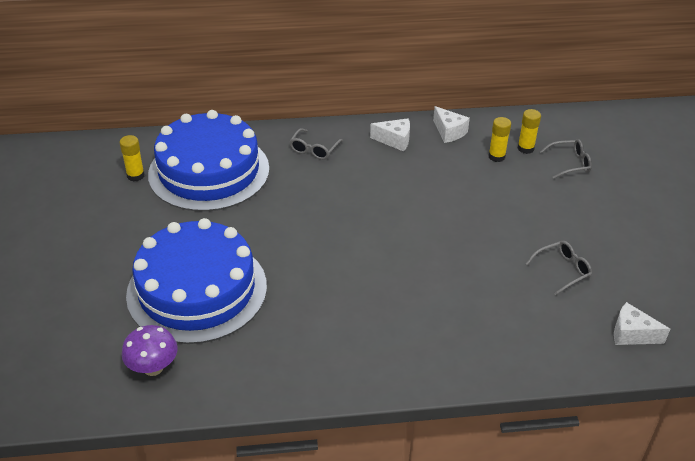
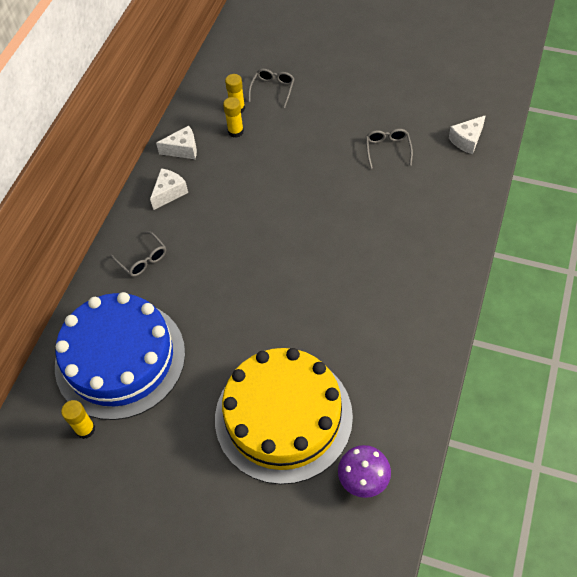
camera: 60 degrees left, 15 degrees up
(197, 290) = (283, 417): blue cake -> yellow cake

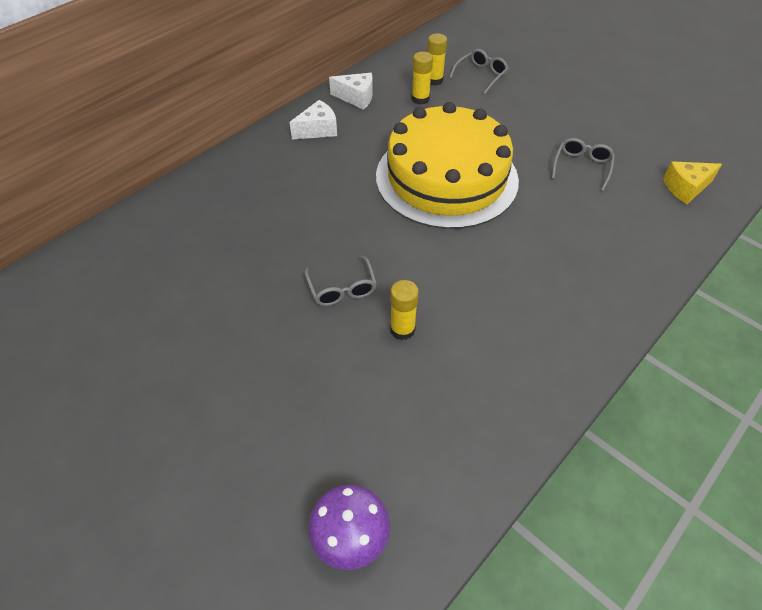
camera: 20 degrees right, 5 degrees down
(85, 429) = (72, 323): yellow glue stick -> yellow glue stick (402, 329)
(120, 359) = (160, 265): blue cake -> none
(142, 259) = (250, 179): grey glasses -> grey glasses (342, 289)
(283, 417) = (296, 407): yellow cake -> yellow cake (446, 178)
(467, 140) = (686, 188): white cheese -> yellow cheese

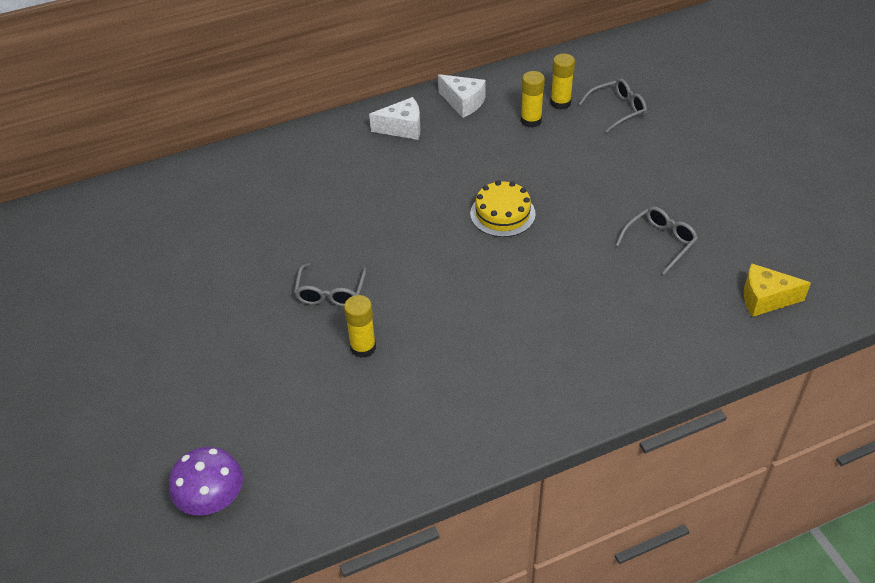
camera: 25 degrees right, 5 degrees down
(446, 178) = (502, 214): yellow cake -> yellow cake, size x0.41

